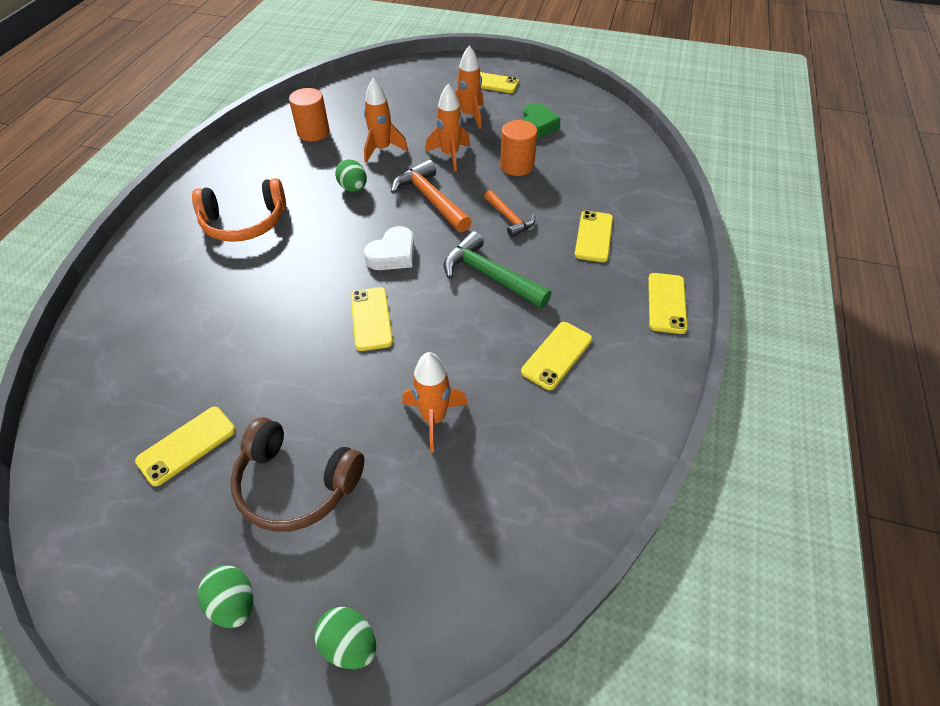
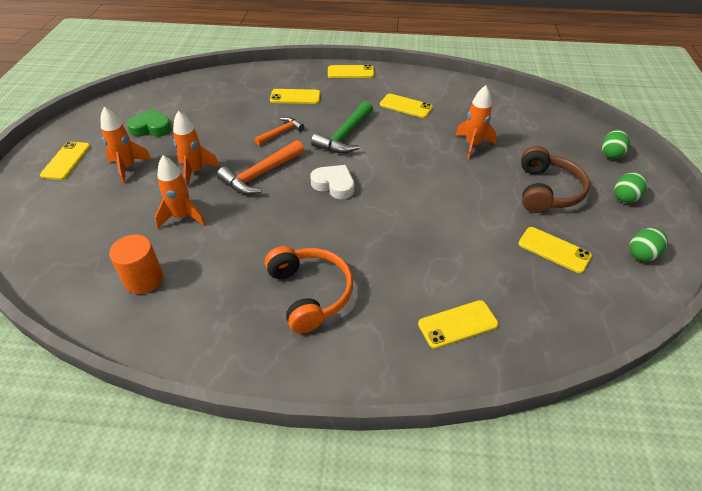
camera: 100 degrees left, 5 degrees down
(353, 188) = (248, 225): green egg -> green egg (642, 254)
(371, 319) = (405, 184): yellow phone -> yellow phone (458, 324)
(517, 166) = (212, 134): orange cylinder -> none

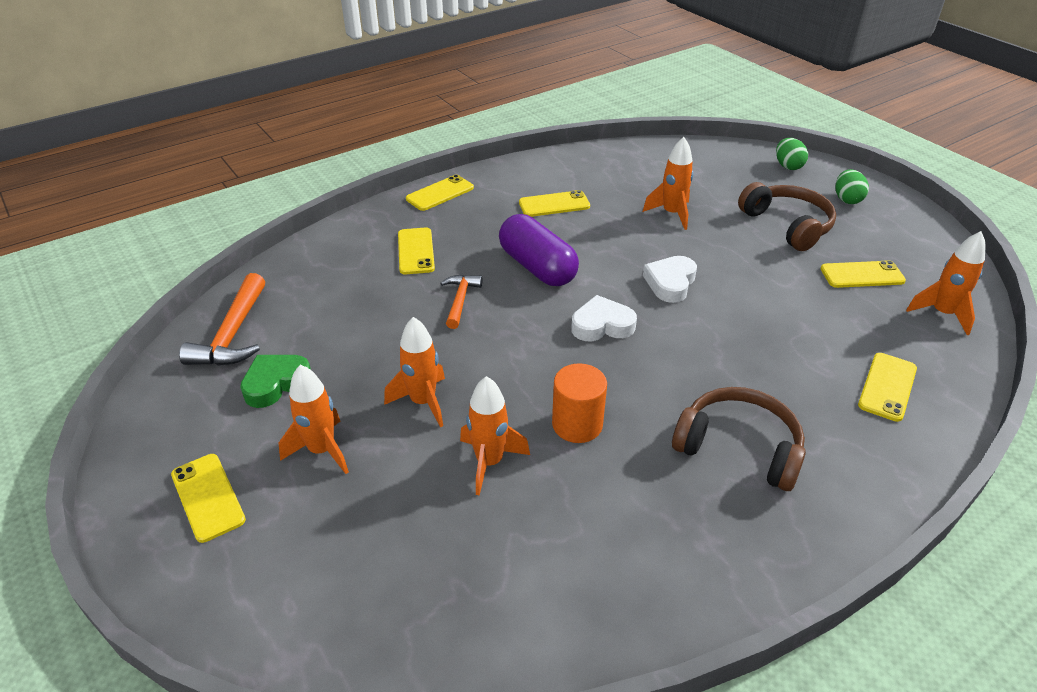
camera: 40 degrees left, 5 degrees down
(144, 279) = (552, 560): orange cylinder -> orange cylinder (577, 424)
(260, 174) = (507, 360): orange hammer -> orange hammer (233, 334)
(295, 97) = (416, 251): yellow phone -> yellow phone turned 60 degrees counterclockwise
(310, 293) = (739, 447): orange headphones -> brown headphones
(345, 136) = (537, 267): green hammer -> purple capsule
(409, 184) = (670, 283): none -> white heart
(578, 309) = (942, 314): none -> orange rocket
(642, 254) = (919, 241): green egg -> none

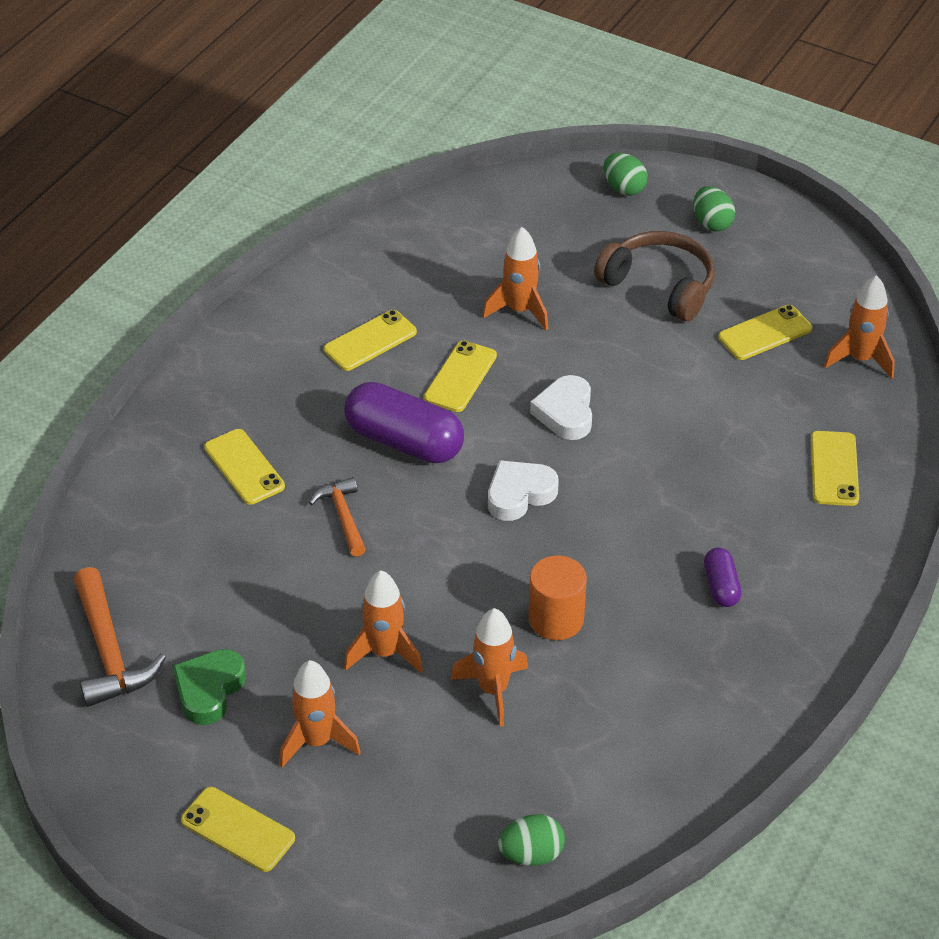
camera: 25 degrees left, 5 degrees up
(428, 626) = (531, 854): none -> green egg
(440, 193) = (214, 369): yellow phone -> yellow phone (460, 377)
(739, 447) = (721, 586): brown headphones -> purple capsule

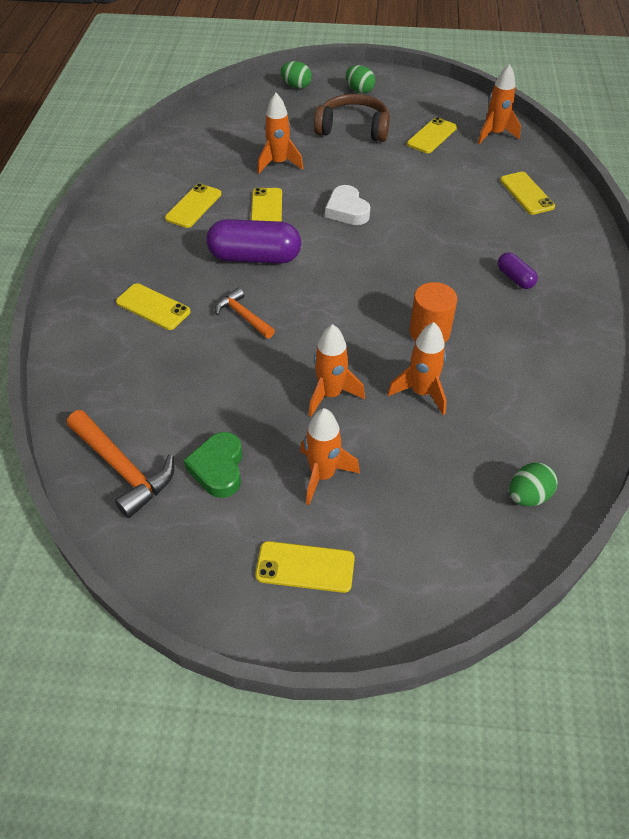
camera: 25 degrees left, 5 degrees up
(519, 494) = (352, 265): white heart -> none

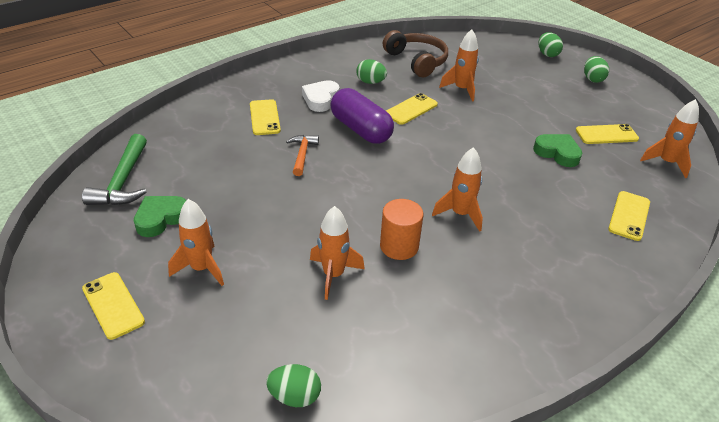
camera: 45 degrees right, 10 degrees down
(123, 468) = (123, 181): orange hammer -> green hammer
(193, 206) = (370, 82): yellow phone -> green egg
(330, 394) = (278, 231): orange rocket -> orange rocket (460, 214)
(347, 210) = (463, 141): white heart -> white heart (320, 99)
(353, 128) = (549, 98): brown headphones -> brown headphones (417, 61)
(422, 174) = (557, 153): none -> green heart
(515, 278) = (522, 261): purple capsule -> none

